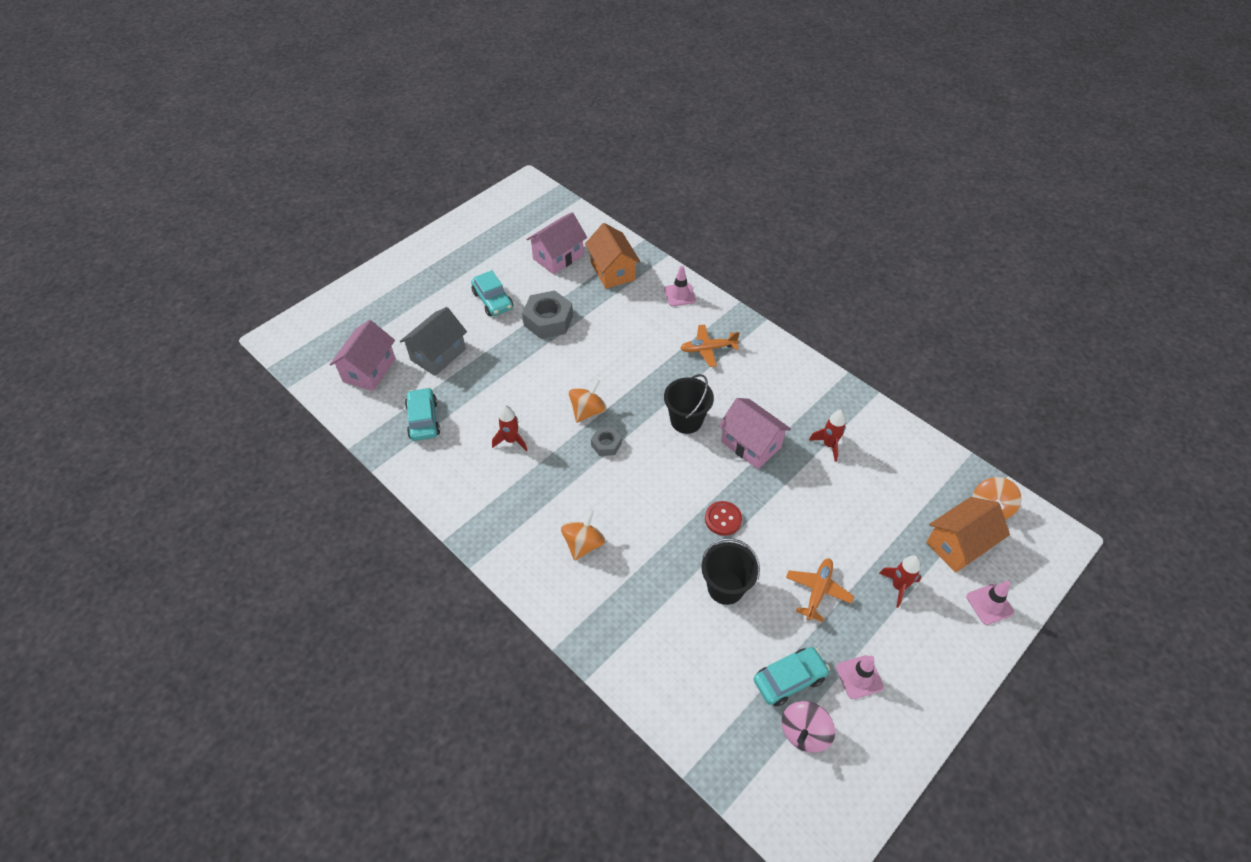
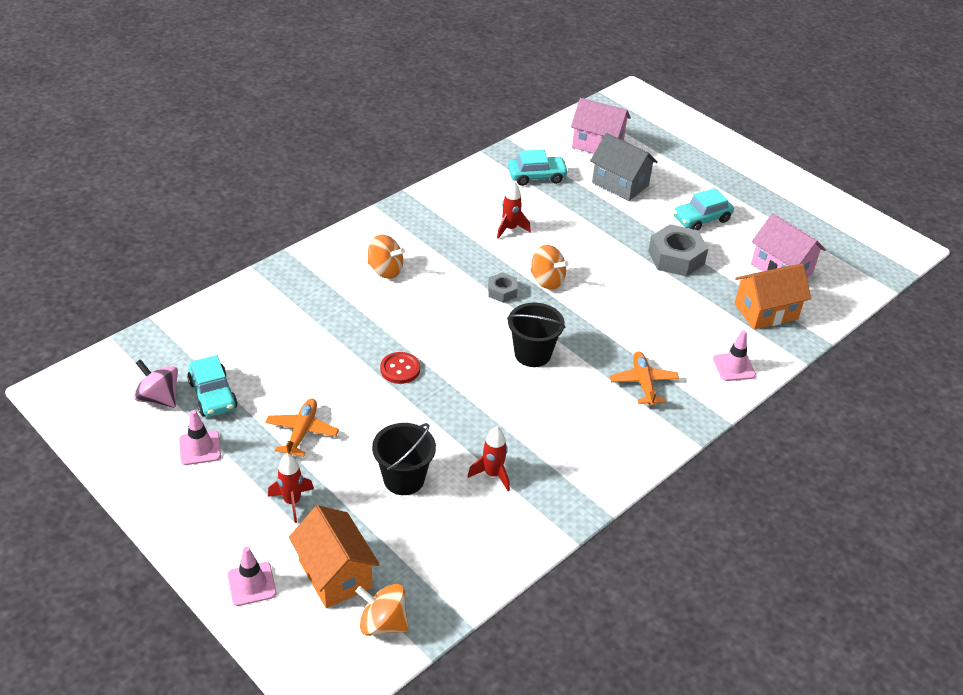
camera: 90 degrees right, 10 degrees down
(725, 587) = (320, 362): black bucket -> black bucket (404, 479)
(751, 444) = (497, 404): pink house -> none
(818, 590) = (302, 432): orange plane -> orange plane turned 105 degrees counterclockwise

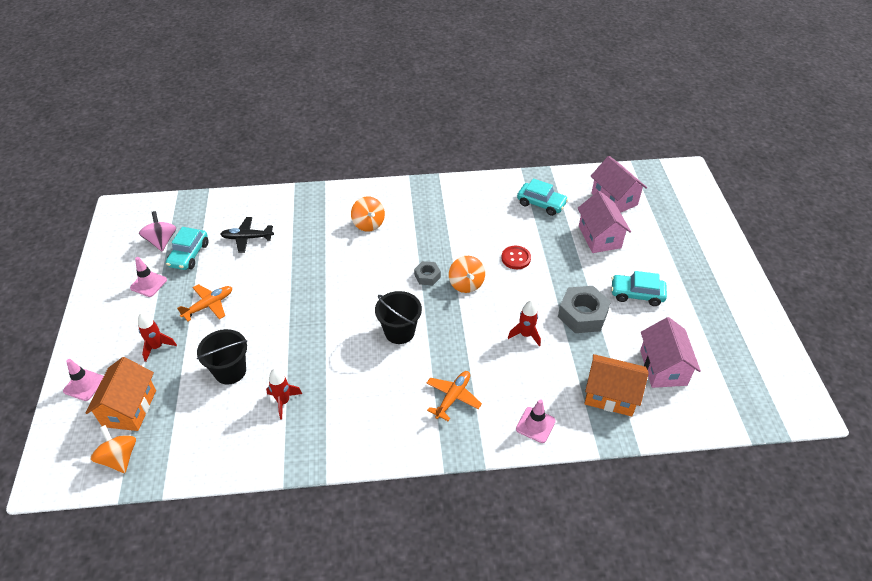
camera: 40 degrees right, 5 degrees up
(263, 346) = (247, 238): none -> black plane
(400, 369) = (306, 296): red button -> red button (516, 258)
(510, 229) = (481, 233): red rocket -> red rocket (525, 335)
(620, 184) = (599, 237): grey house -> pink house

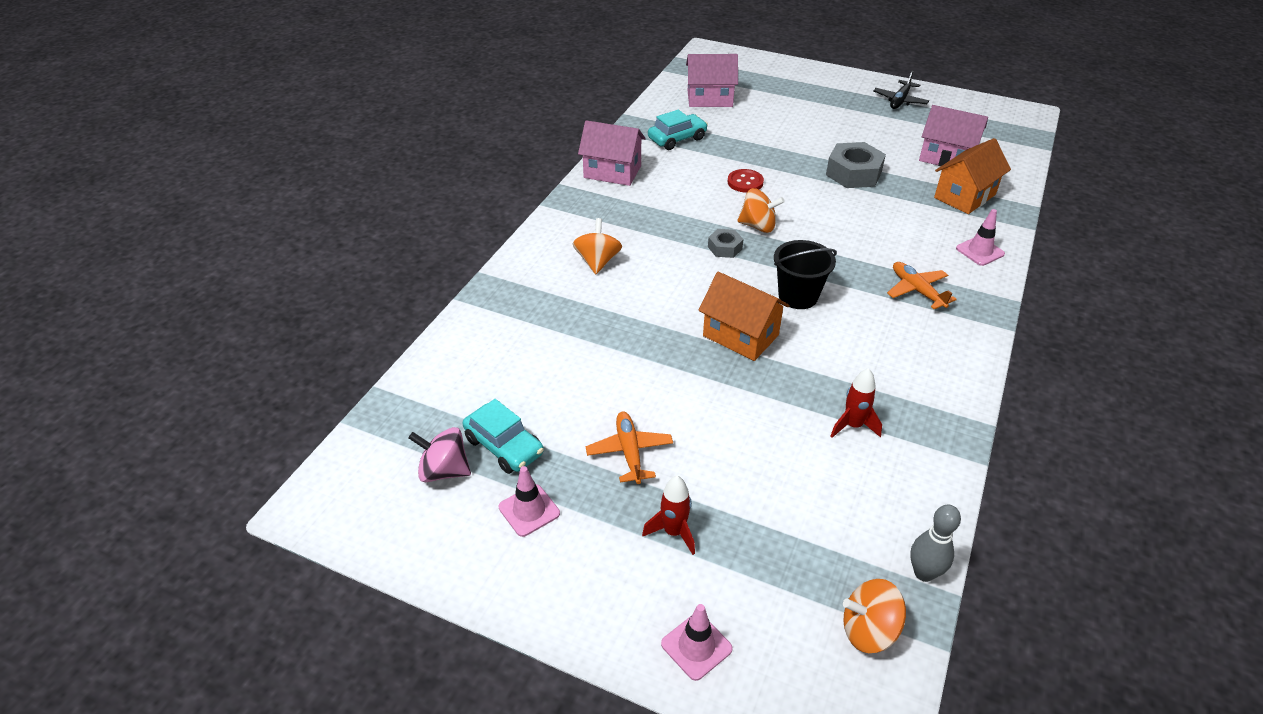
camera: 60 degrees left, 5 degrees down
(129, 408) = (778, 595): orange house -> orange house (740, 335)
(172, 474) = (924, 573): none -> grey bowling pin
(230, 371) = (771, 463): black bucket -> none
(247, 238) = (524, 375): black plane -> black plane (900, 101)
(368, 224) = (597, 262): orange spinning top -> orange spinning top turned 90 degrees counterclockwise
(525, 335) = (858, 215): red rocket -> none
(599, 237) = (755, 126): pink house -> pink house (612, 172)
(636, 294) = (848, 136): turquoise car -> none

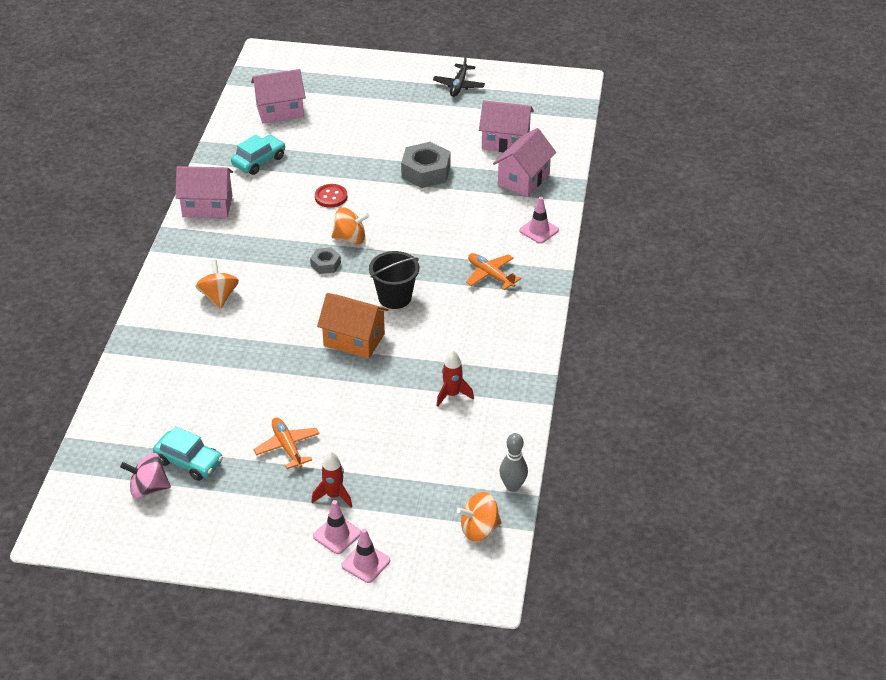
camera: 15 degrees left, 0 degrees up
(529, 510) = (223, 503): pink traffic cone -> pink traffic cone (337, 535)
(964, 196) = (523, 179): orange house -> pink house

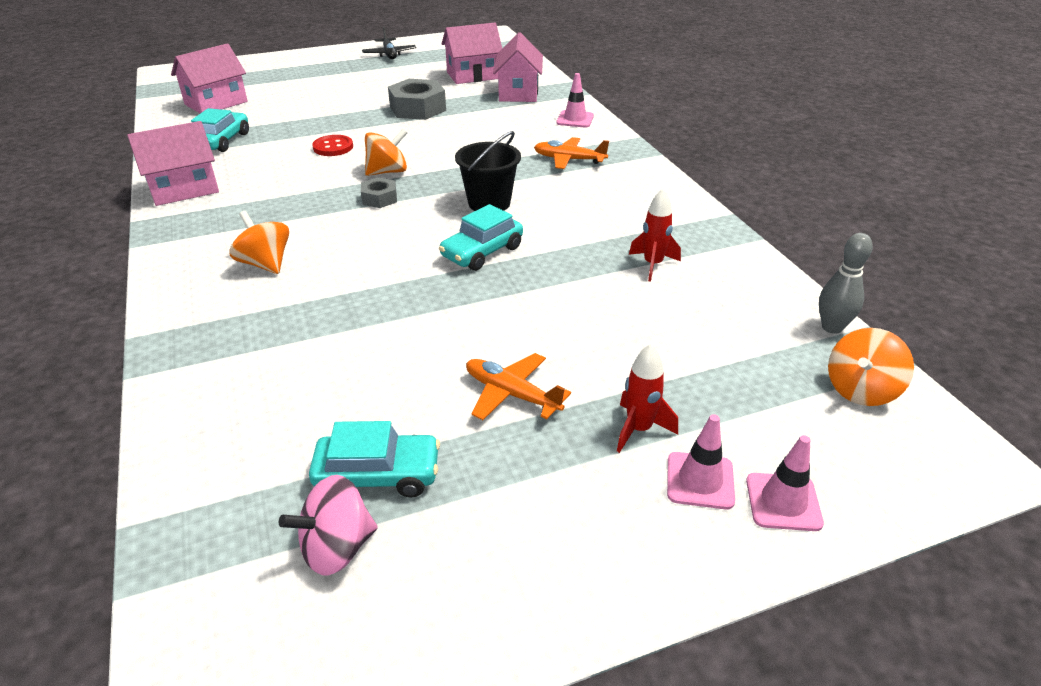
camera: 30 degrees left, 5 degrees down
(354, 340) = (482, 252): orange house -> turquoise car

